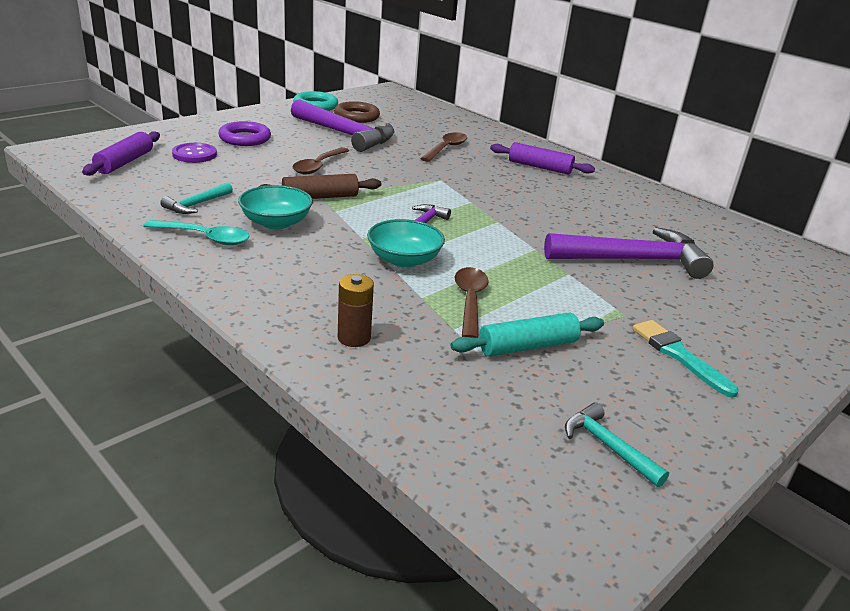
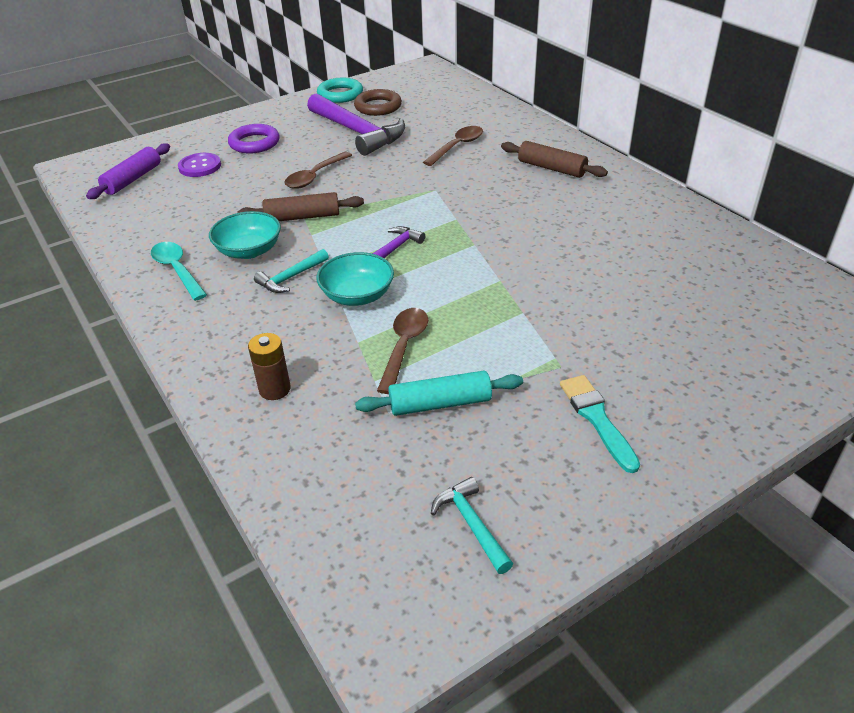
camera: 15 degrees right, 10 degrees up
(196, 204) = (182, 230): turquoise hammer -> turquoise hammer (291, 277)
(205, 238) = (177, 270): turquoise spoon -> turquoise spoon turned 150 degrees counterclockwise
(539, 167) = (551, 168): purple rolling pin -> brown rolling pin
(633, 260) = (602, 294): purple hammer -> none

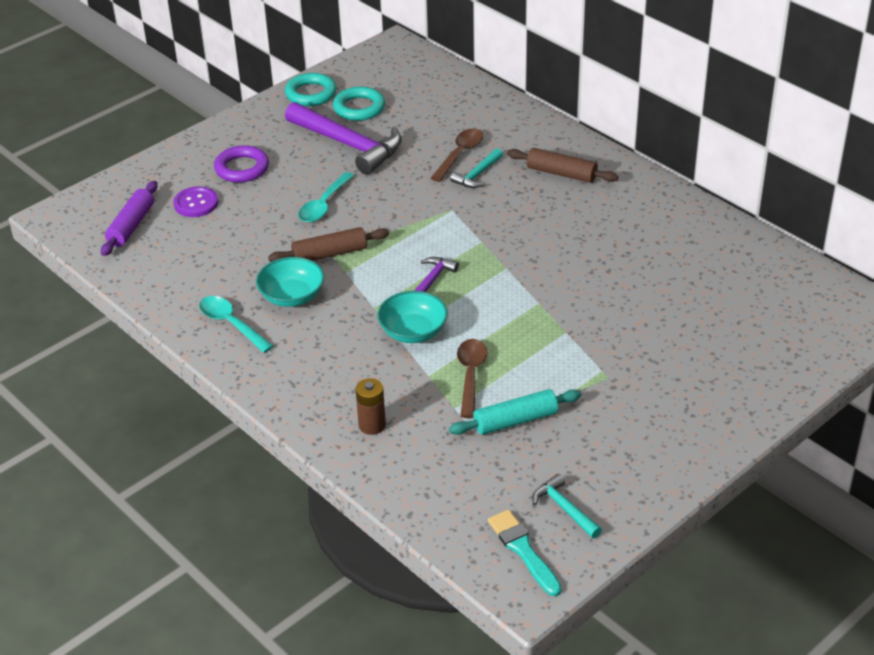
camera: 10 degrees left, 0 degrees up
(291, 277) = (344, 320): turquoise hammer -> turquoise hammer (477, 175)
(315, 176) = (324, 205): brown spoon -> turquoise spoon
(378, 107) = (359, 108): brown ring -> turquoise ring
(597, 419) = (644, 418): turquoise brush -> turquoise brush (523, 550)

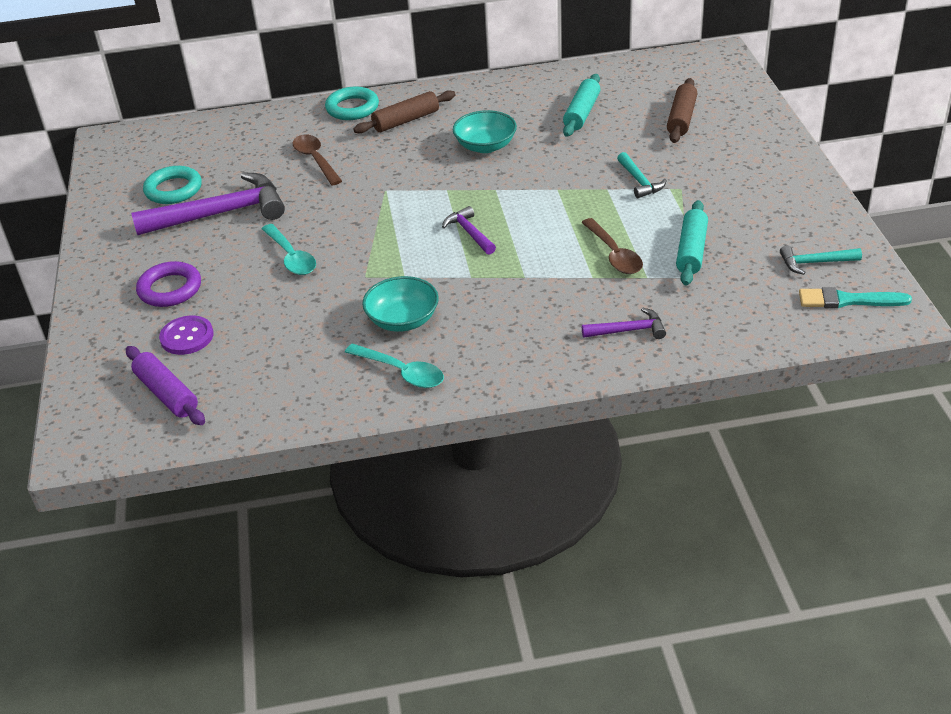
camera: 55 degrees left, 0 degrees up
(231, 324) = (401, 372): turquoise spoon -> turquoise spoon turned 135 degrees counterclockwise
(311, 94) = (111, 209): turquoise ring -> turquoise ring (352, 108)
(330, 254) = (367, 277): brown rolling pin -> brown rolling pin (681, 118)
(372, 425) = (628, 330): brown battery -> purple hammer
(413, 331) = (527, 266): turquoise bowl -> turquoise bowl (485, 146)
(470, 375) = (614, 254): brown spoon -> brown spoon turned 150 degrees counterclockwise
(477, 175) = (355, 160): turquoise hammer -> turquoise hammer (639, 181)
(674, 267) = (581, 113): none -> turquoise rolling pin

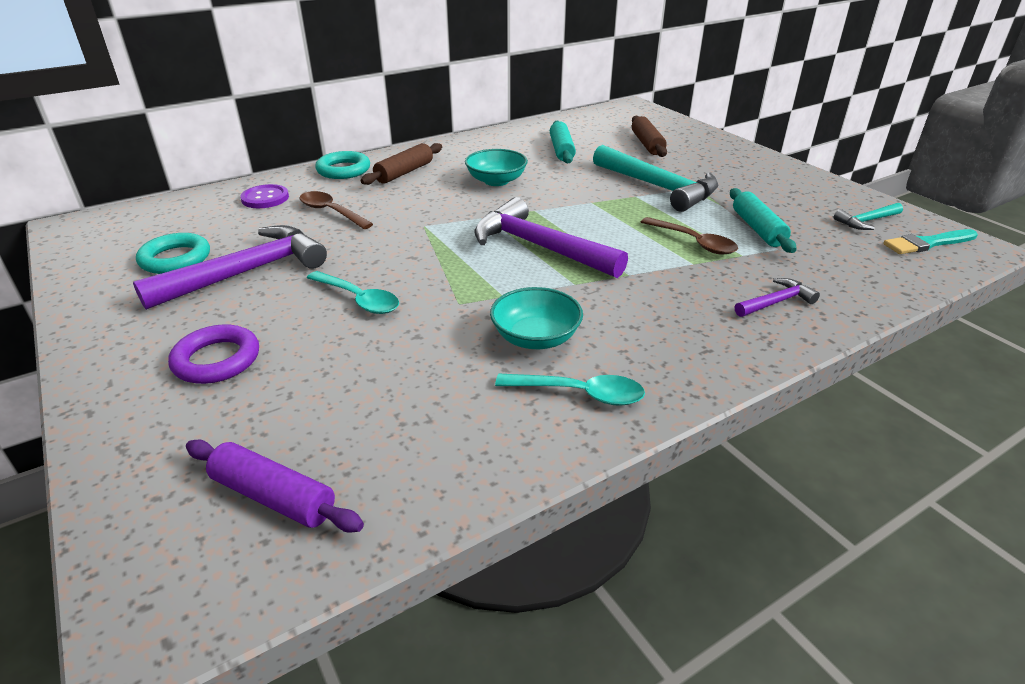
camera: 25 degrees left, 5 degrees down
(187, 337) = (268, 412): purple button -> purple button (265, 198)
(470, 233) = (540, 247): purple hammer -> purple hammer, size x2.07
(639, 181) = (658, 187): turquoise hammer -> turquoise hammer, size x2.07

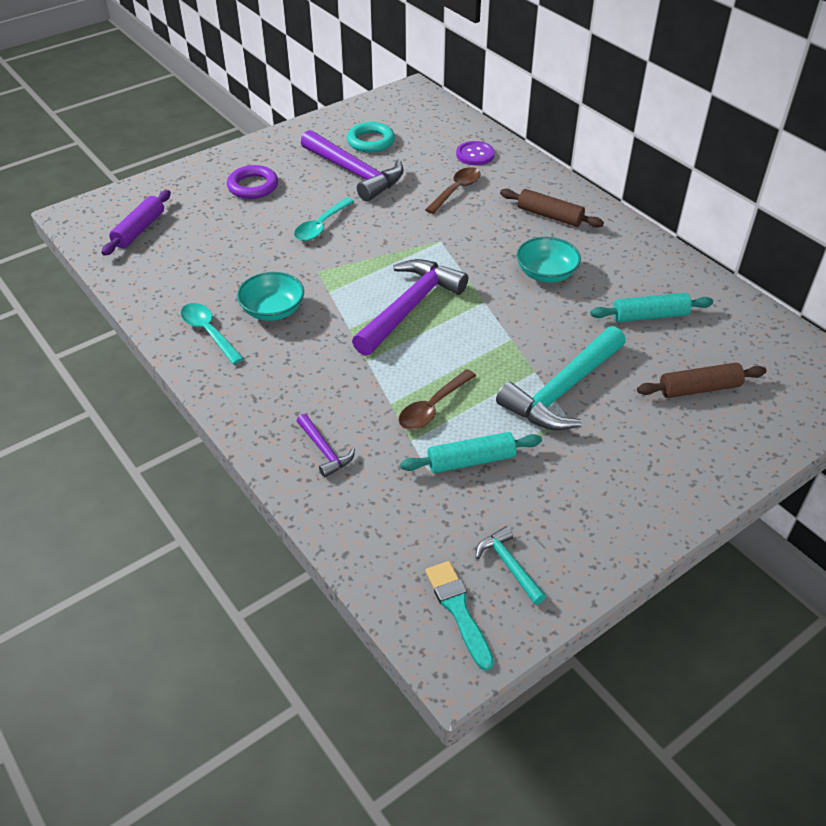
camera: 85 degrees right, 10 degrees up
(343, 170) = (545, 181): turquoise ring -> none
(580, 394) = (208, 332): turquoise spoon -> turquoise spoon turned 135 degrees clockwise

